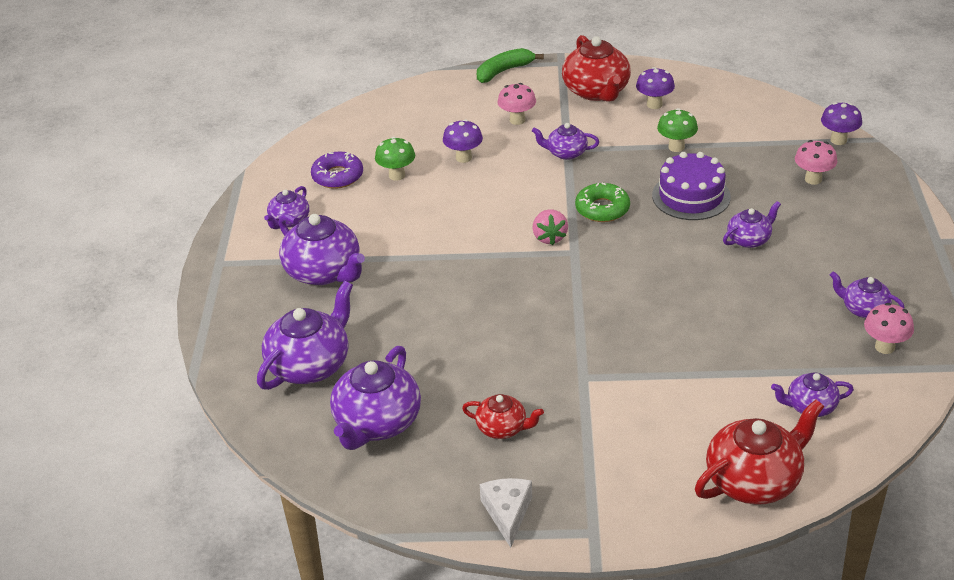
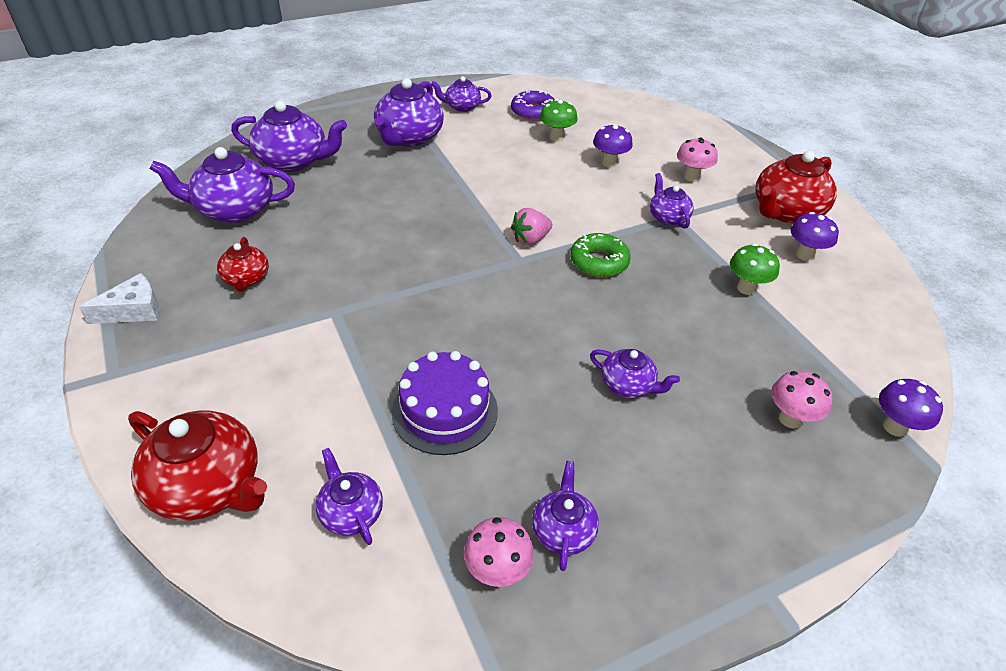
camera: 60 degrees right, 5 degrees up
(504, 71) = (758, 151): green banana -> none
(691, 196) = (670, 319): purple cake -> purple cake (445, 411)

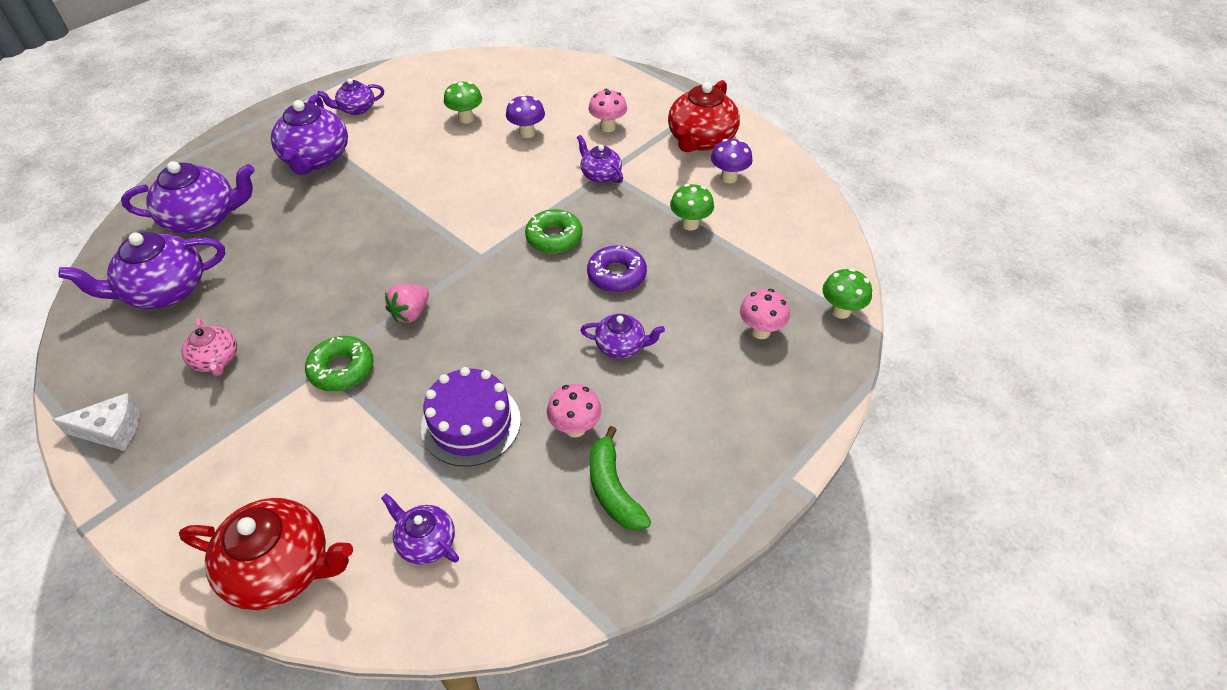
camera: 20 degrees left, 5 degrees up
(134, 310) = (111, 430): white cheese -> white cheese turned 45 degrees clockwise
(246, 279) = (216, 360): red teapot -> pink teapot
(348, 321) = (342, 369): none -> green donut
(497, 572) = (572, 542): pink mushroom -> pink mushroom (575, 428)
(530, 239) = (483, 234): pink strawberry -> pink strawberry (411, 313)
(533, 112) = (432, 96): purple donut -> purple donut (616, 275)
(563, 530) = (613, 489): purple teapot -> green banana
(895, 427) = (840, 311): purple mushroom -> green mushroom

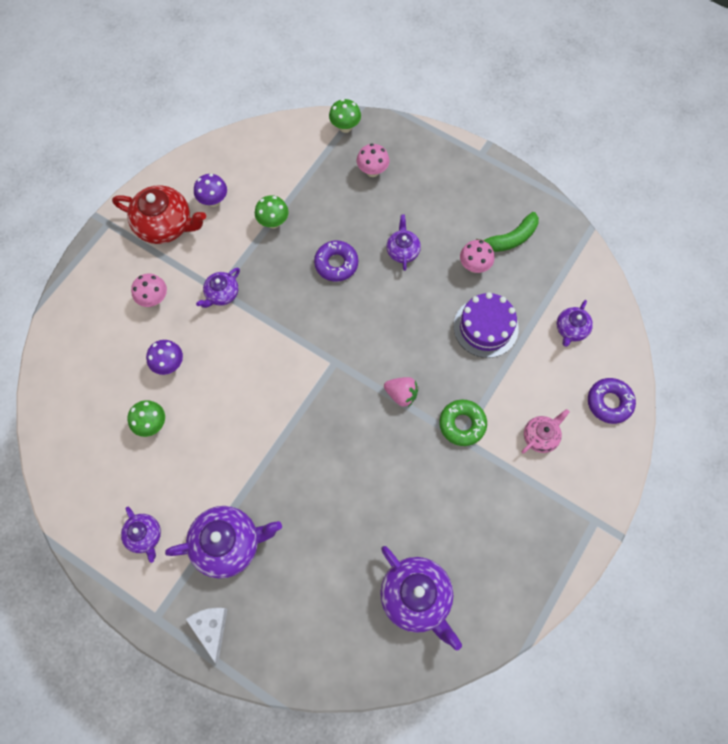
camera: 100 degrees left, 20 degrees up
(111, 430) = (549, 561): white cheese -> white cheese (211, 628)
(203, 218) = (326, 611): purple teapot -> none
(216, 360) = (474, 518): pink teapot -> pink teapot (540, 436)
(281, 568) = (609, 402): red teapot -> purple donut
(554, 237) = (303, 313): green donut -> none

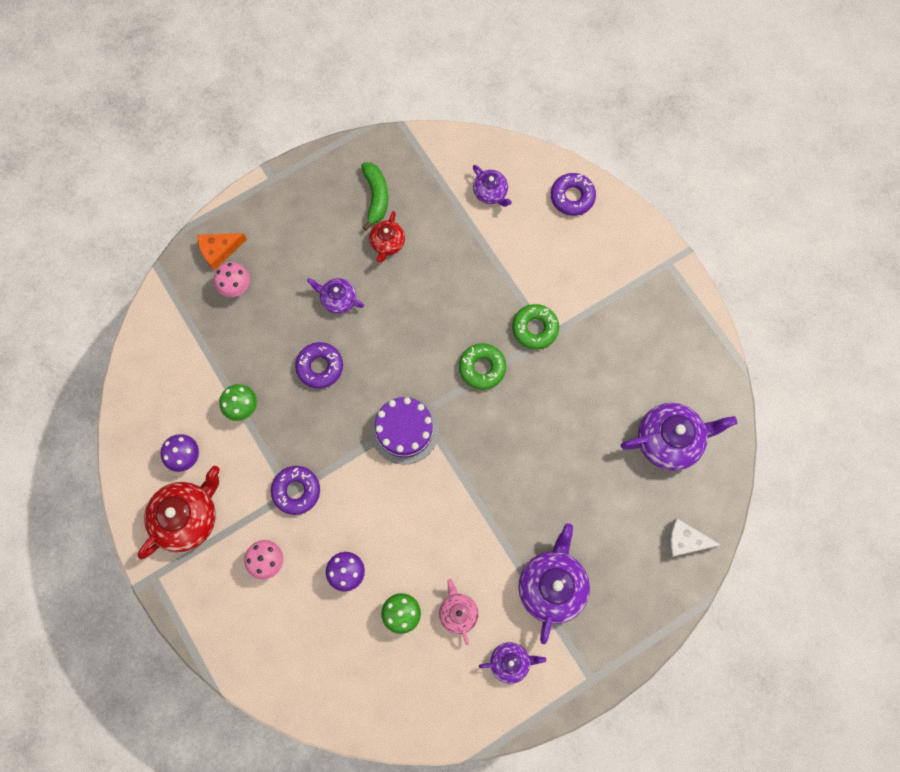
camera: 65 degrees left, 5 degrees up
(211, 628) = (622, 632): white cheese -> white cheese (684, 541)
(221, 294) = (296, 491): purple teapot -> purple donut
(345, 127) = (170, 290): green mushroom -> none
(397, 145) = (219, 250): none -> orange cheese
(401, 394) = (482, 368): pink strawberry -> green donut
(474, 266) = (387, 243): pink mushroom -> red teapot
(485, 327) = (453, 263): purple cake -> purple cake (404, 430)
(540, 436) = (576, 268): pink teapot -> pink teapot (458, 612)

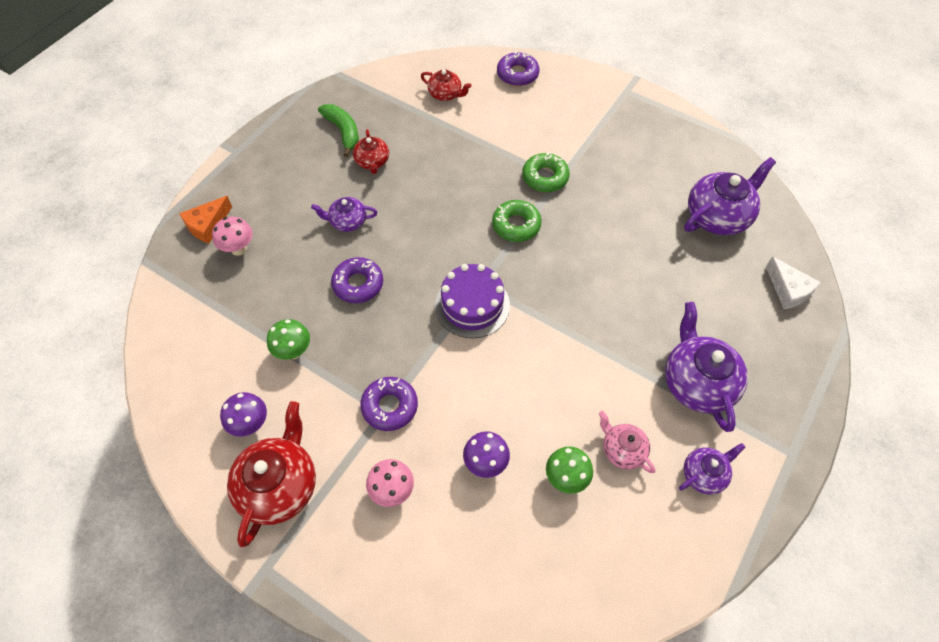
camera: 25 degrees left, 15 degrees down
(490, 192) = (445, 94): purple teapot -> red teapot
(684, 541) = (788, 290): white cheese -> white cheese turned 105 degrees counterclockwise

